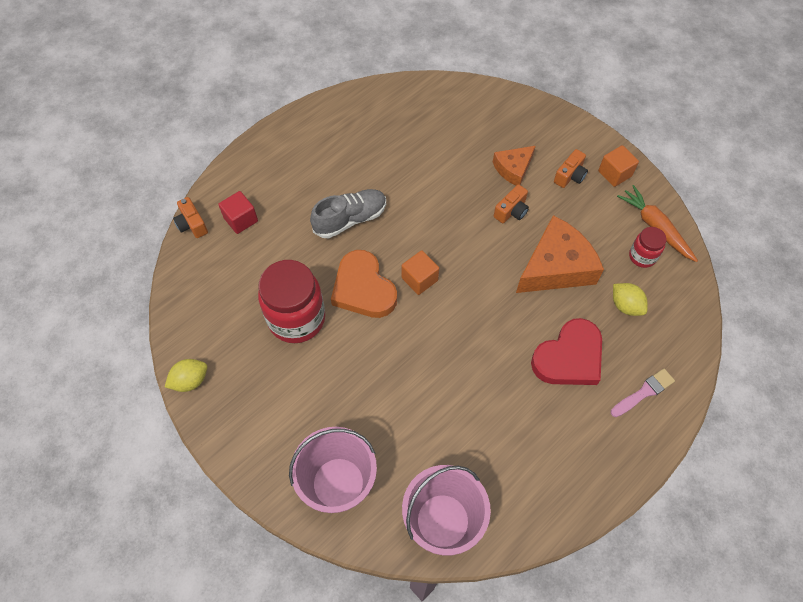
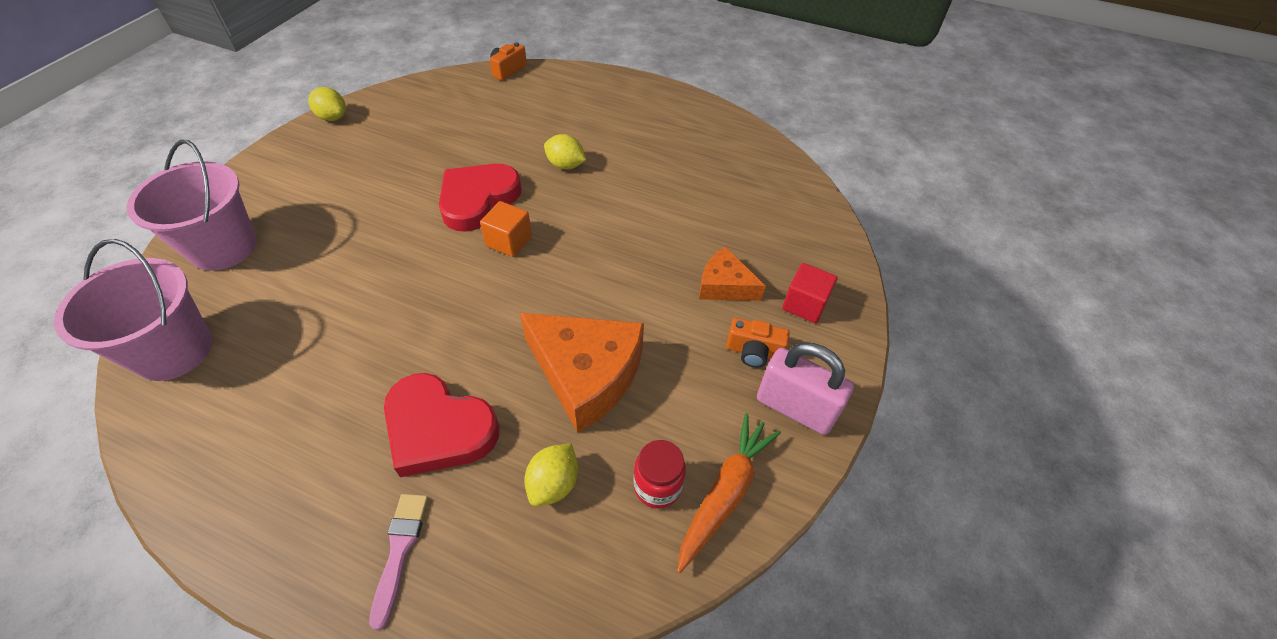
camera: 65 degrees right, 10 degrees down
(241, 219) = (527, 95): red cube -> red cube (804, 304)
(296, 319) = (422, 162): red jar -> none
(350, 219) = (565, 165): grey shoe -> yellow lemon
(363, 288) = (478, 199): orange heart -> red heart
(511, 211) = (654, 301): orange camera -> none
(614, 174) = (795, 408): orange cube -> pink padlock
(644, 392) = (400, 550): pink brush -> pink brush turned 120 degrees counterclockwise

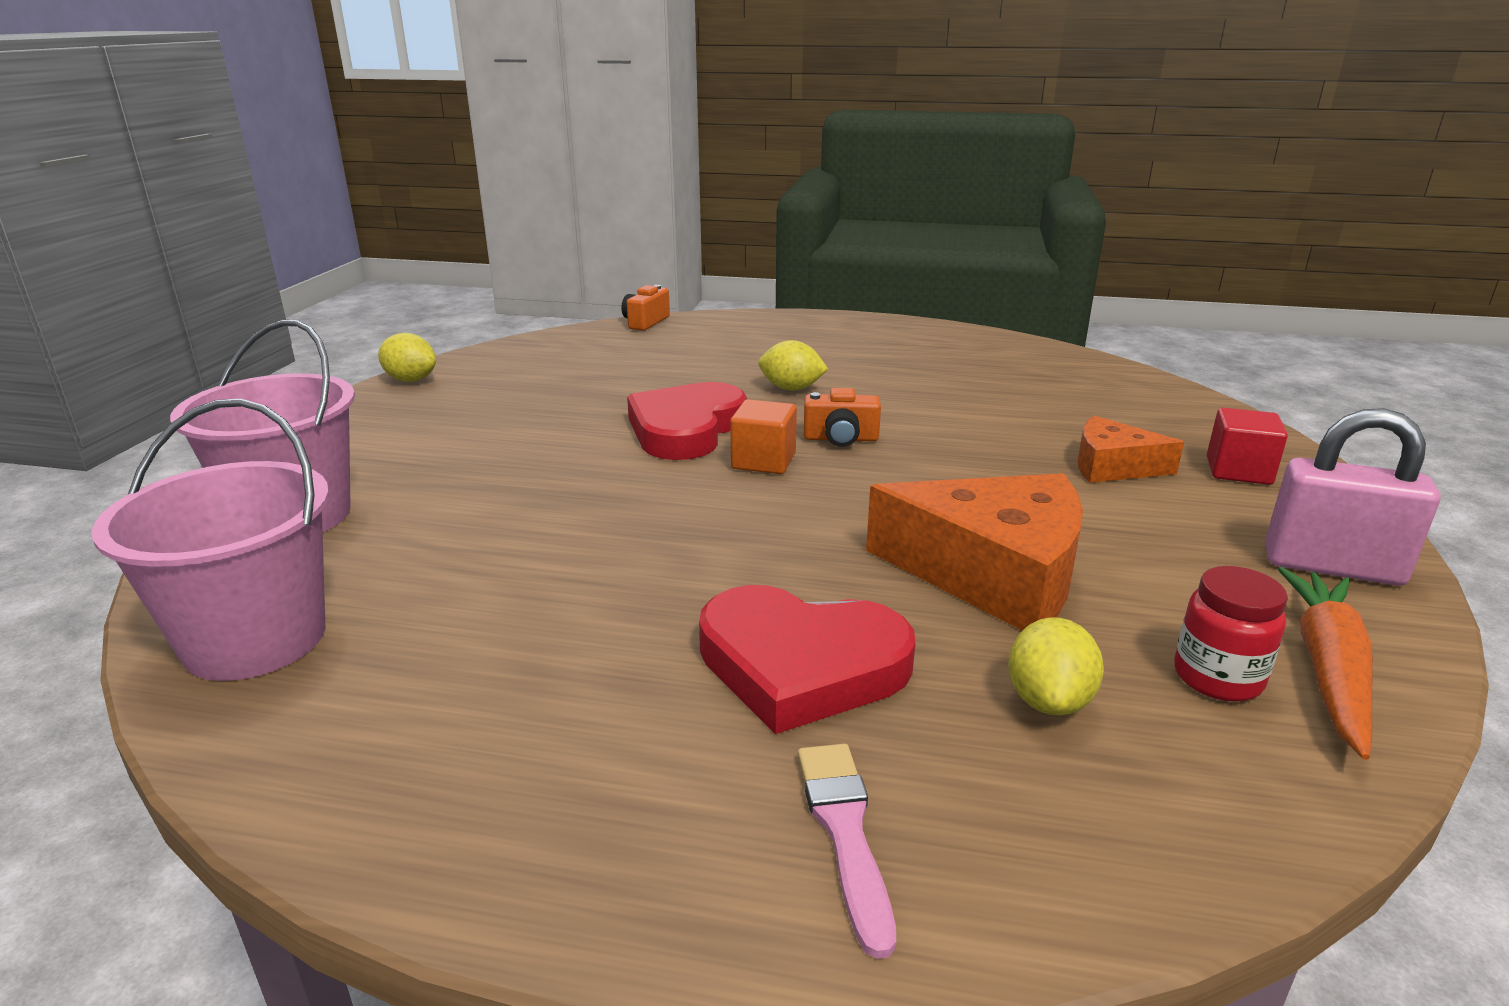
camera: 10 degrees left, 25 degrees down
(754, 351) = (1216, 521): orange camera -> orange camera (840, 439)

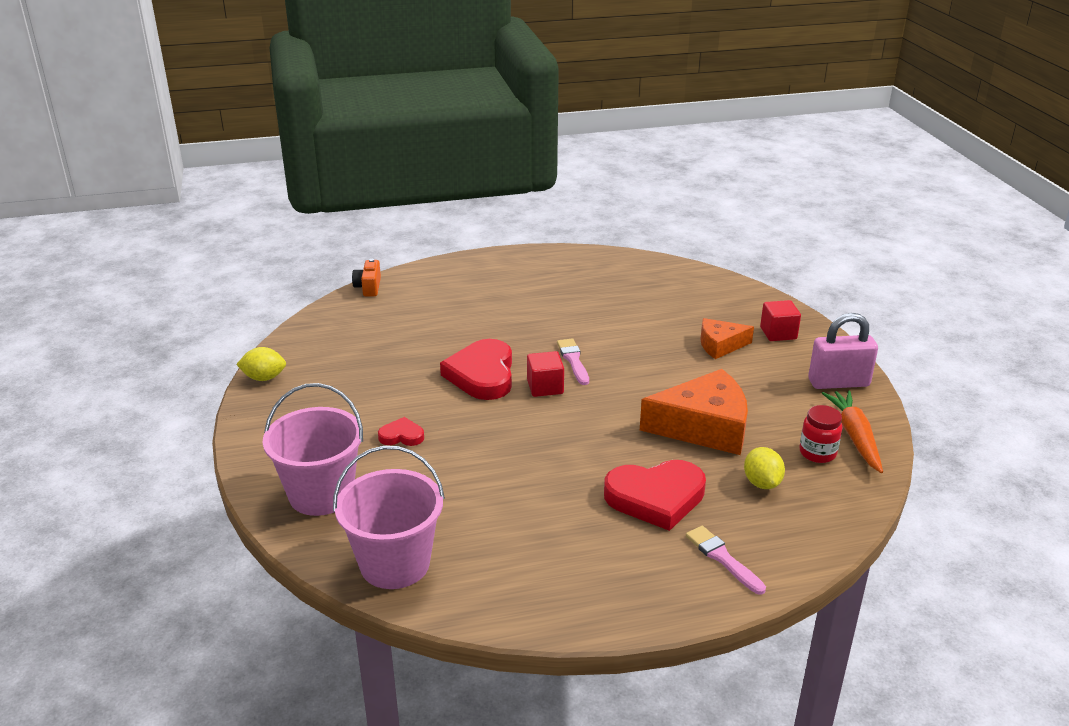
camera: 25 degrees left, 5 degrees up
(490, 473) = (401, 436): none -> red heart
(763, 461) = (545, 387): orange cube -> red cube
(791, 389) = (515, 327): yellow lemon -> none
(840, 439) = (573, 360): orange camera -> pink brush

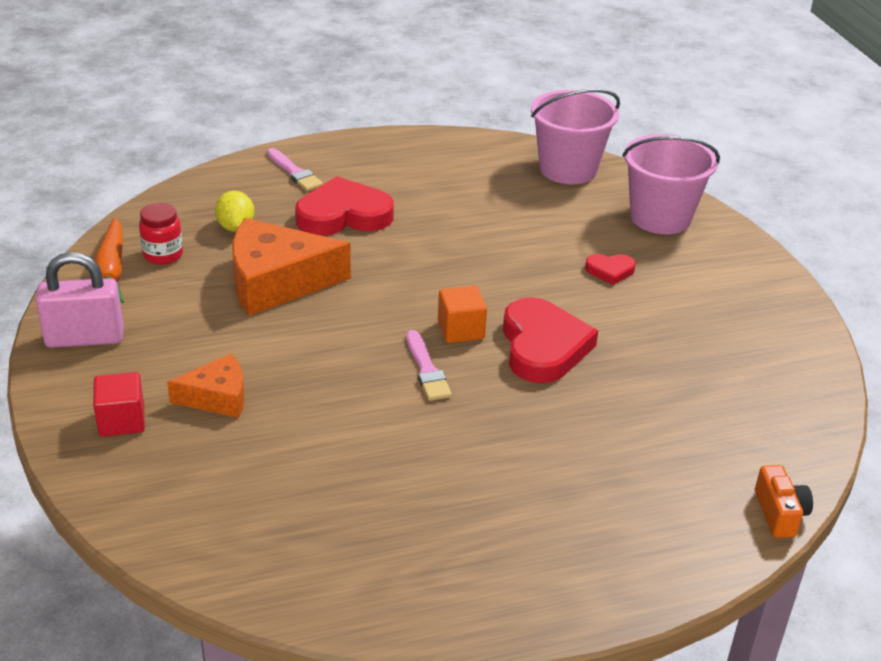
camera: 175 degrees right, 5 degrees up
(264, 378) = (813, 340): yellow lemon -> none
(545, 387) = (461, 330): red cube -> orange cube

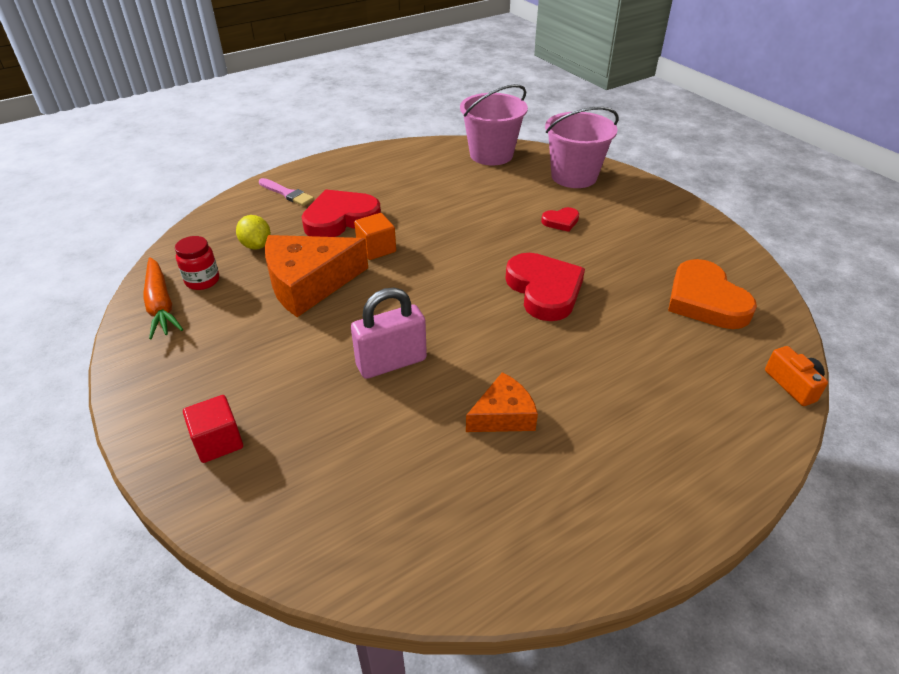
camera: 15 degrees left, 5 degrees up
(85, 338) = (156, 370): pink padlock -> pink padlock (391, 362)
(217, 397) = (298, 397): orange cheese -> orange cheese (503, 415)
(426, 370) = (464, 330): pink brush -> none
(461, 330) = (475, 291): orange cube -> orange cube (376, 249)
(735, 400) = (705, 300): none -> orange heart

